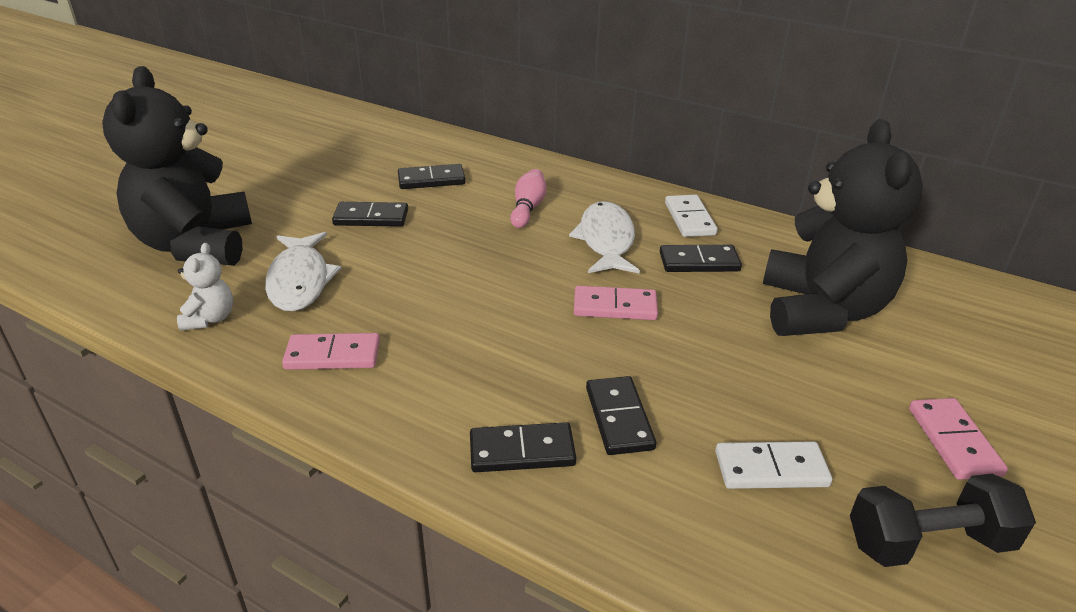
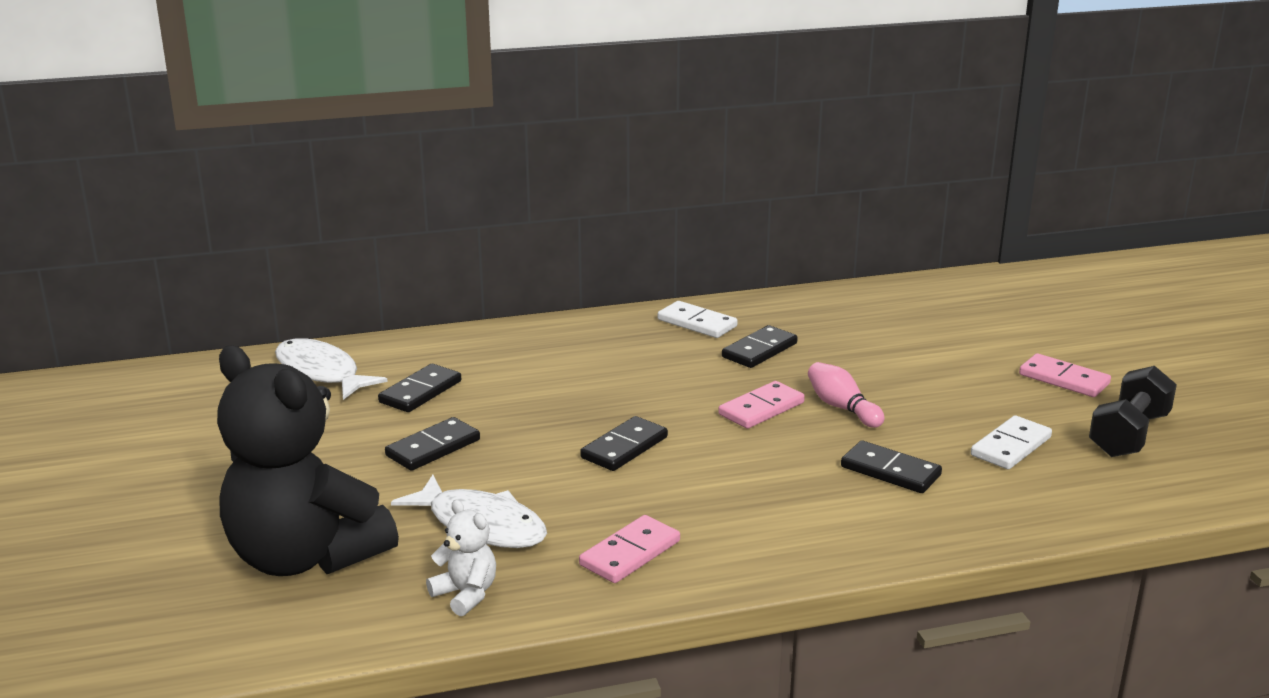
camera: 45 degrees left, 10 degrees down
(522, 451) = (872, 523): black domino -> black domino (624, 447)
(528, 208) = (558, 374): pink bowling pin -> pink bowling pin (842, 408)
(606, 240) = (667, 367): white fish -> white fish (320, 373)
(821, 310) = (886, 343): black teddy bear -> none

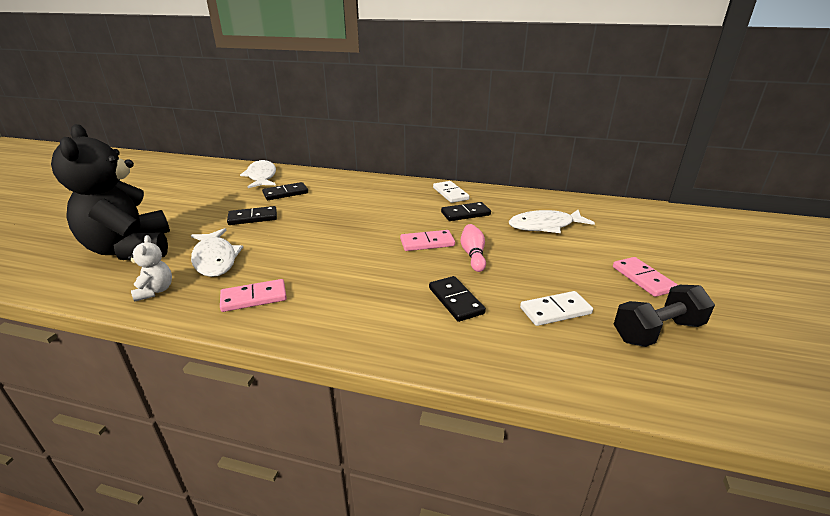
camera: 30 degrees right, 5 degrees up
(624, 447) = (332, 242): black domino -> none
(885, 340) = (545, 226): none -> white fish

